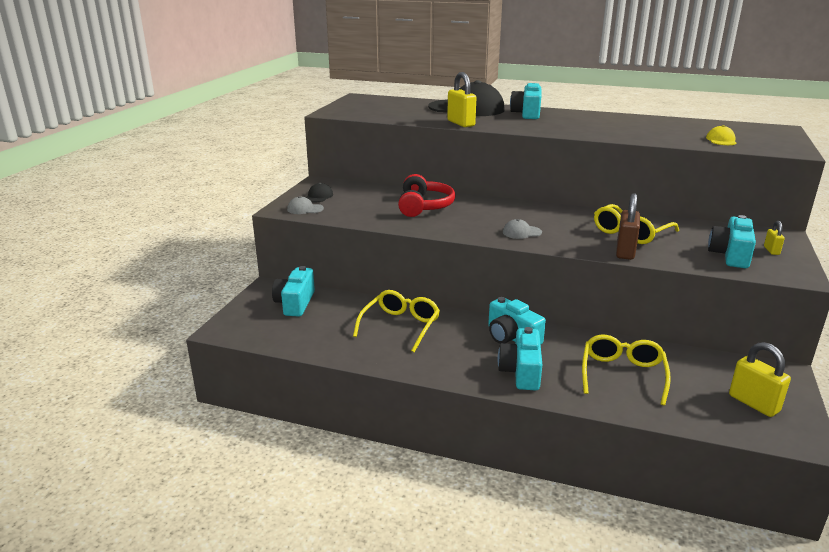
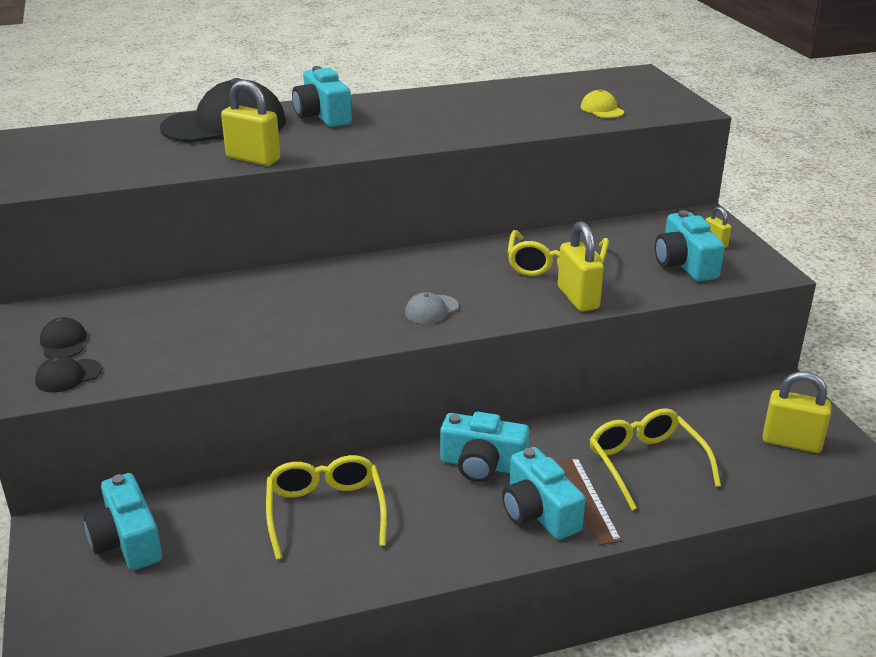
camera: 35 degrees left, 5 degrees up
(305, 209) = (68, 376): grey cap -> black cap
(424, 206) = (254, 308): red headphones -> none
(560, 377) = (587, 499): none -> brown ruler
(625, 251) = (578, 298): brown padlock -> yellow padlock

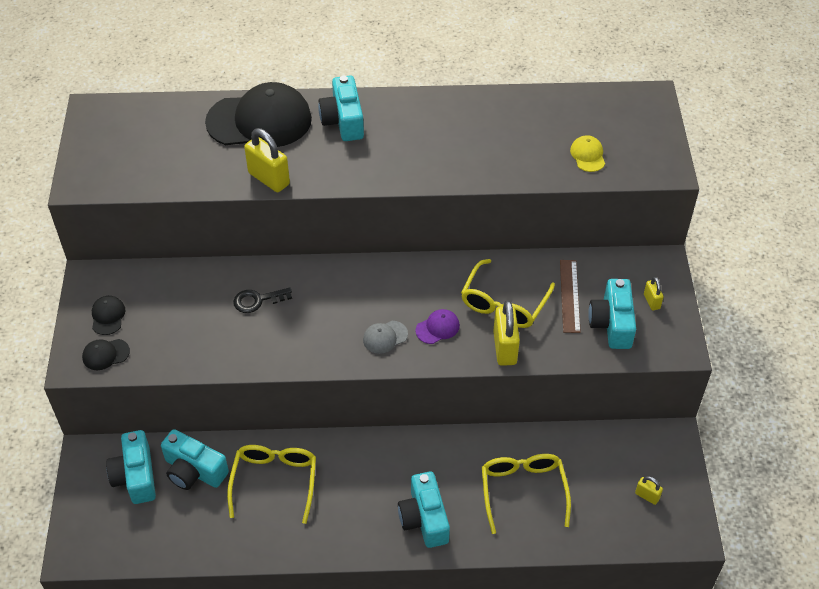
camera: 15 degrees right, 20 degrees up
(259, 303) = (257, 300): none -> black key
(482, 465) = (400, 463): turquoise camera -> turquoise camera (194, 471)
(490, 294) = (437, 328): none -> purple cap
(587, 499) = (464, 515): brown ruler -> brown ruler (569, 296)
(791, 442) = (647, 496): yellow padlock -> yellow padlock, size x0.53

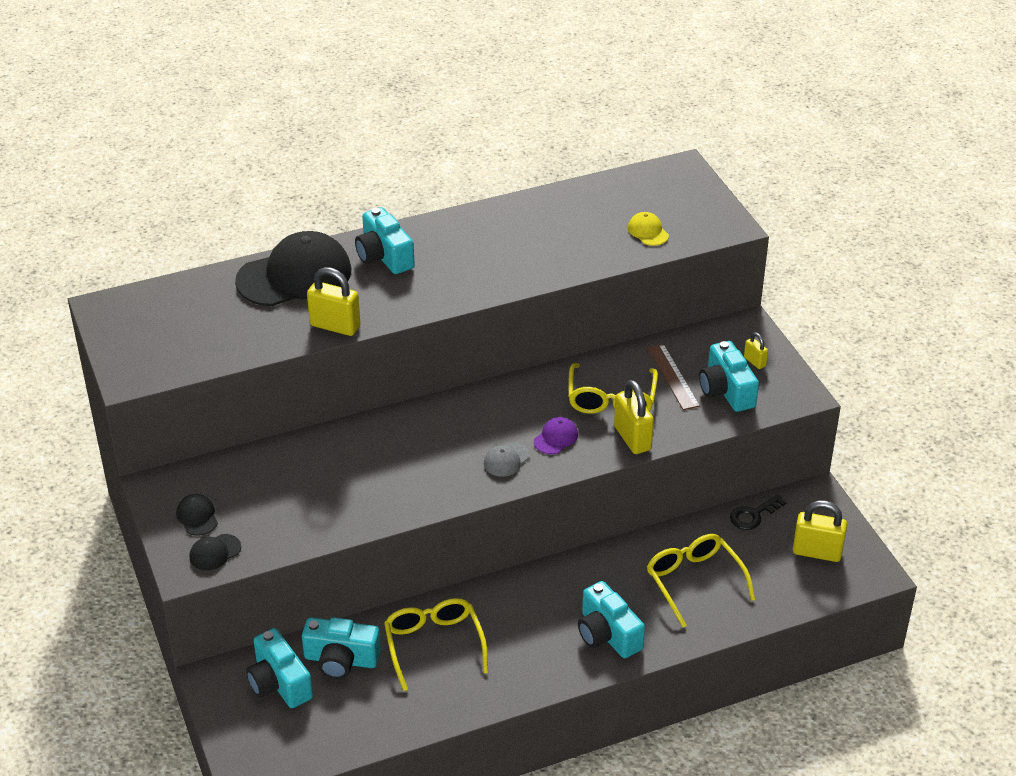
camera: 20 degrees left, 10 degrees down
(257, 300) = (354, 461): black key -> black key (753, 515)
(647, 496) = (817, 552): yellow padlock -> yellow padlock, size x1.89

